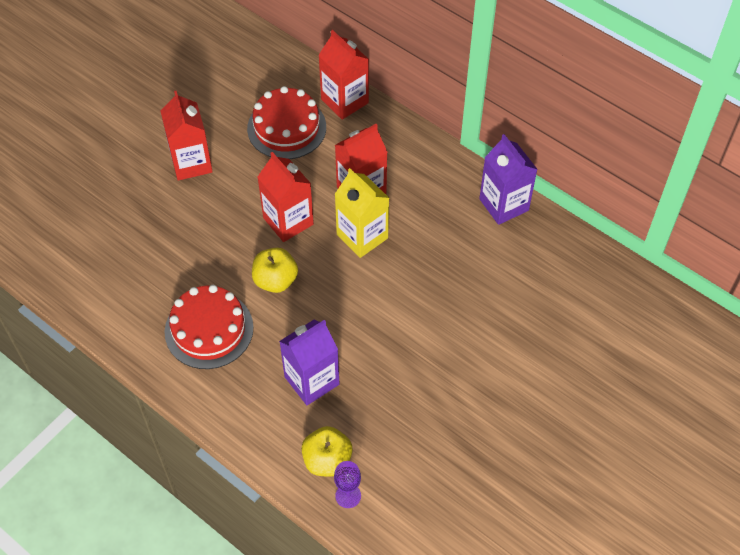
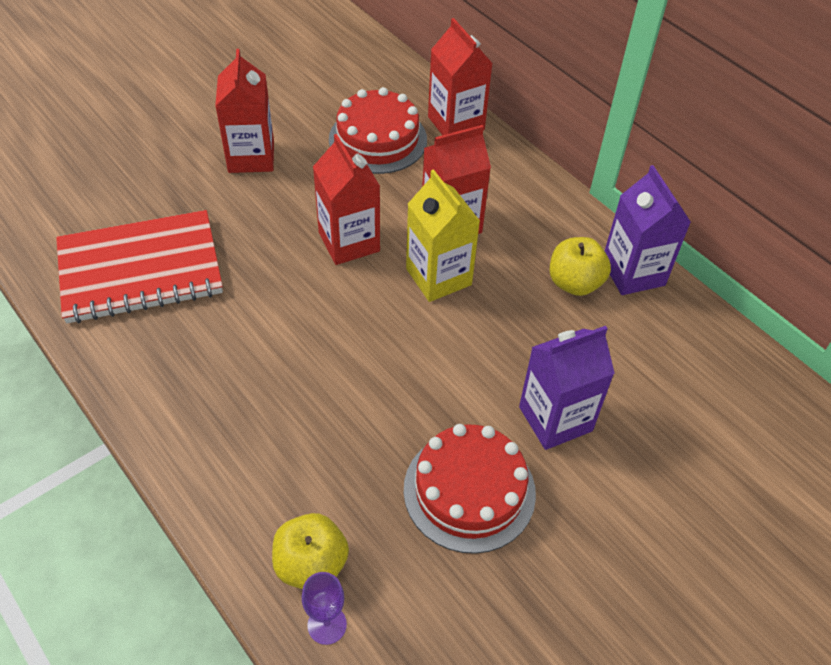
camera: 10 degrees right, 5 degrees down
(138, 275) = (140, 270): none -> red notebook
(209, 329) = (206, 353): red cake -> red cake (469, 491)
(275, 280) = (311, 309): yellow apple -> yellow apple (574, 283)
(312, 380) = (321, 446): purple carton -> purple carton (555, 419)

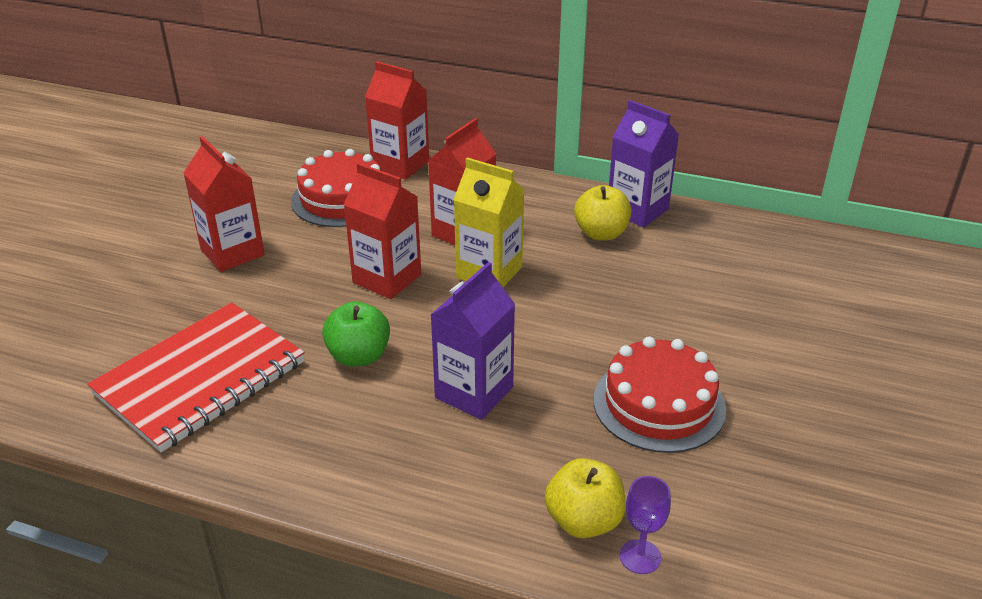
camera: 30 degrees left, 15 degrees down
(267, 309) = (359, 356): none -> green apple
(555, 419) = (675, 326): purple carton -> purple carton (474, 392)

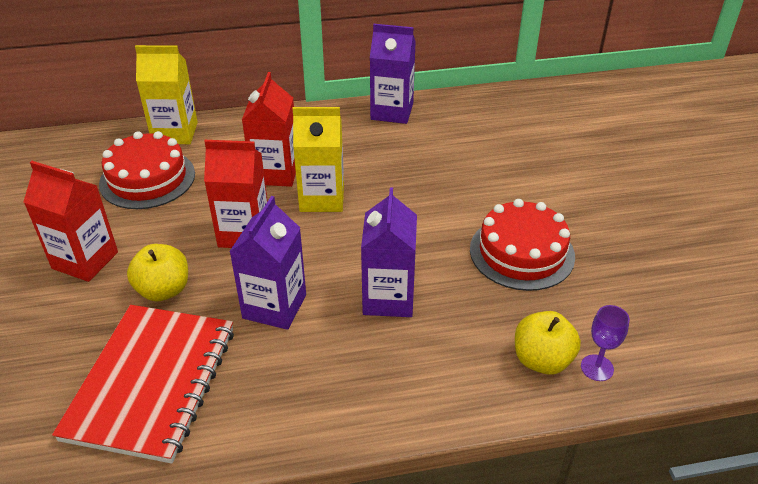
camera: 30 degrees left, 5 degrees up
(359, 356) = (274, 306): green apple -> purple carton
(400, 165) = (175, 133): red carton -> yellow carton
(601, 233) = (380, 138): yellow apple -> yellow apple (163, 290)

